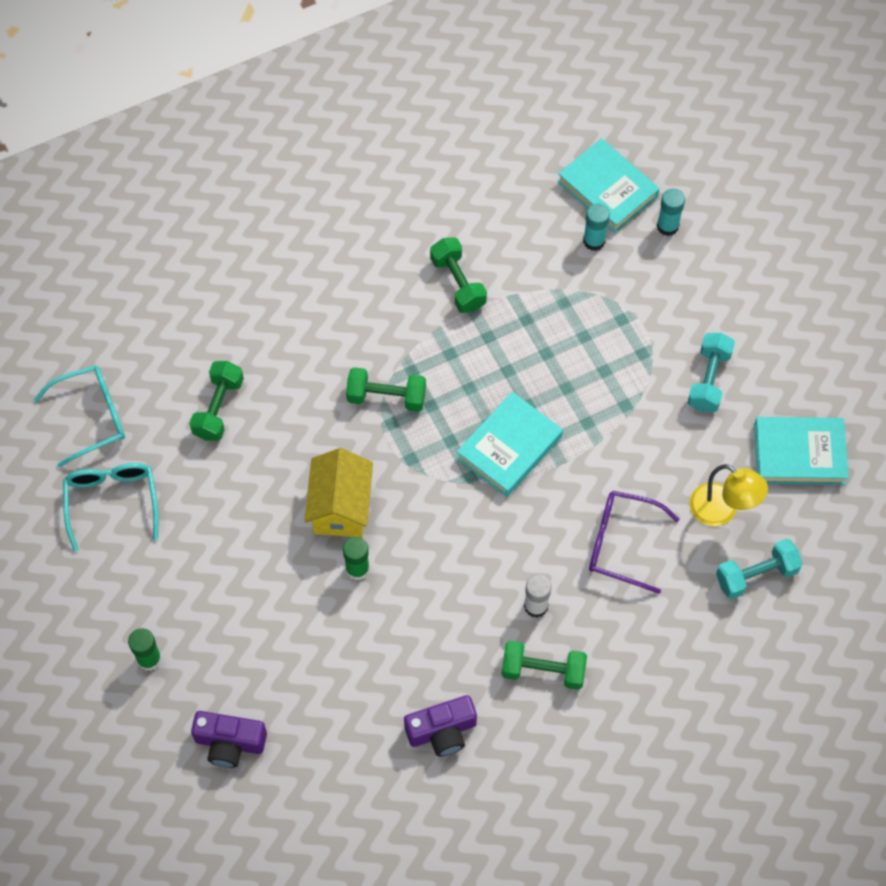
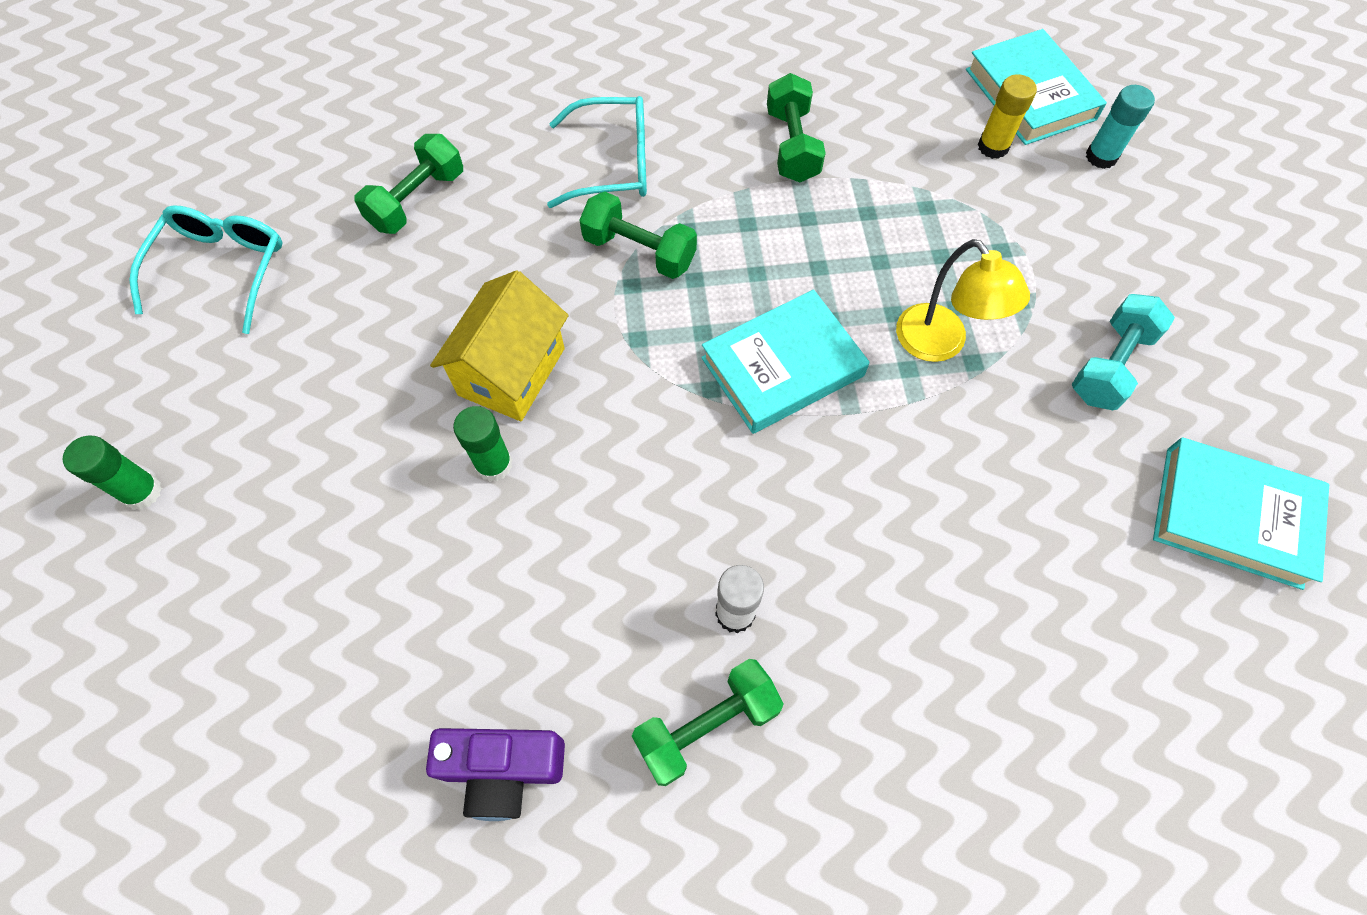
camera: 20 degrees right, 0 degrees up
(92, 417) = (259, 165): turquoise glasses -> turquoise glasses (614, 164)
(230, 743) = (177, 662): purple camera -> none
(543, 671) = (707, 726): green dumbbell -> green dumbbell turned 60 degrees counterclockwise
(594, 241) = (993, 147): turquoise glue stick -> yellow glue stick
(621, 543) = (904, 561): purple glasses -> none
(721, 511) = (1082, 564): yellow lamp -> yellow lamp (940, 344)
(756, 575) = (1116, 690): turquoise dumbbell -> none

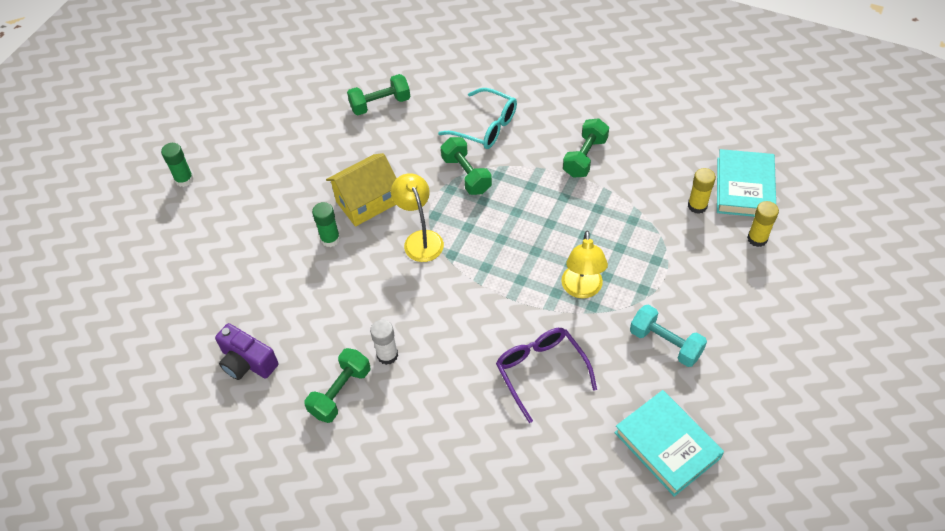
camera: 35 degrees right, 10 degrees down
(222, 269) = (275, 98): turquoise glasses -> none
(644, 389) = (420, 239): none -> yellow lamp
(707, 726) = (340, 392): green dumbbell -> green dumbbell turned 60 degrees counterclockwise
(782, 367) = (493, 261): turquoise book -> none
(982, 504) = (541, 371): none -> purple glasses
(1101, 157) = (757, 238): turquoise glue stick -> yellow glue stick
(1110, 365) = (665, 343): turquoise dumbbell -> turquoise dumbbell turned 60 degrees clockwise

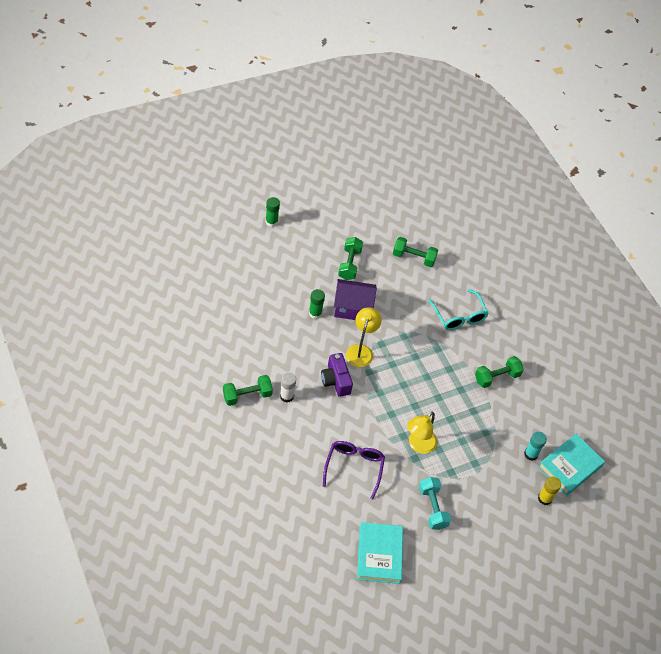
camera: 30 degrees right, 0 degrees up
(247, 362) = (217, 344): purple camera -> purple camera (336, 380)
(366, 202) = (352, 308): yellow house -> purple house
(466, 175) = (420, 335): green dumbbell -> green dumbbell (349, 264)
(697, 206) = (531, 454): yellow glue stick -> turquoise glue stick

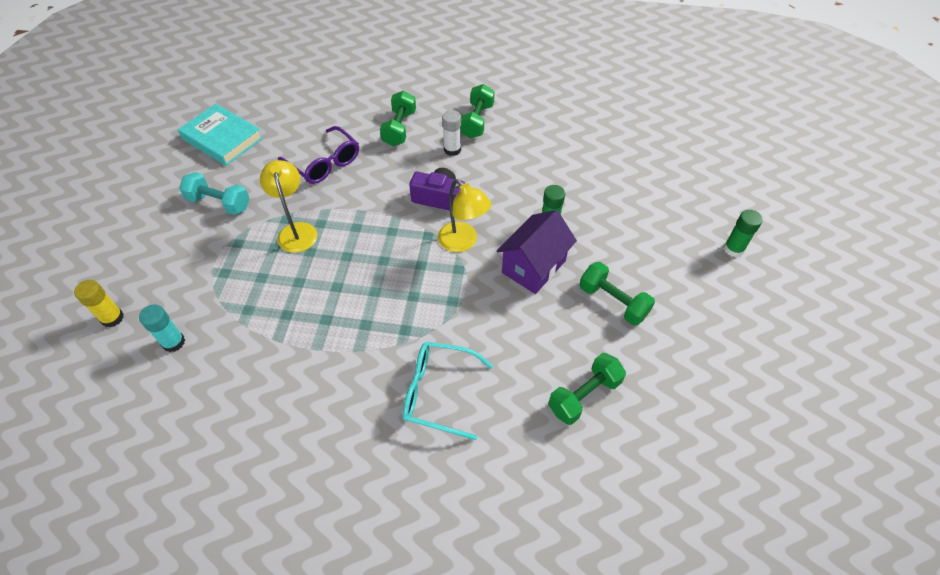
camera: 130 degrees right, 0 degrees up
(497, 377) = (306, 377): green dumbbell -> green dumbbell (399, 128)
(570, 466) = (113, 379): turquoise book -> none

